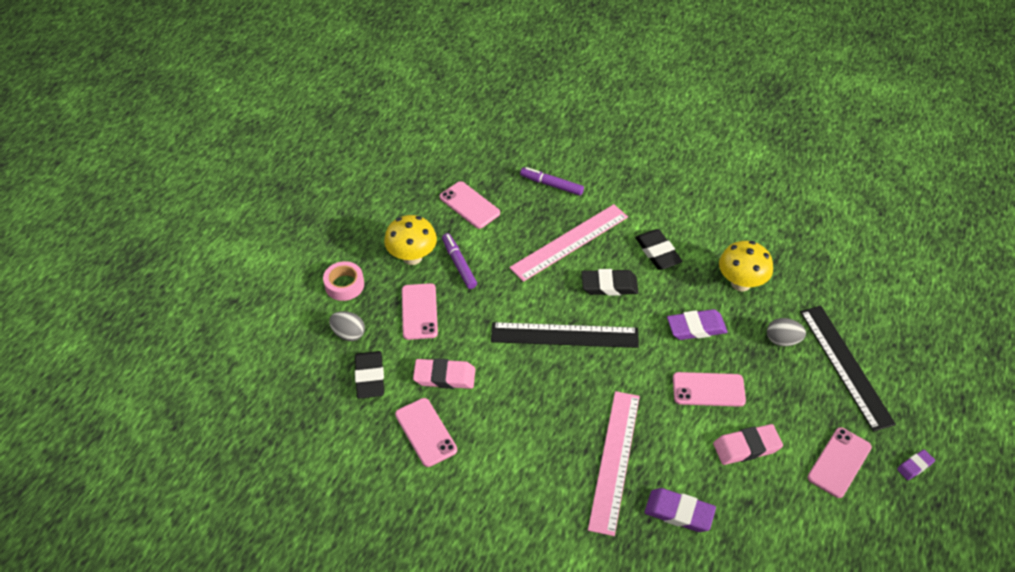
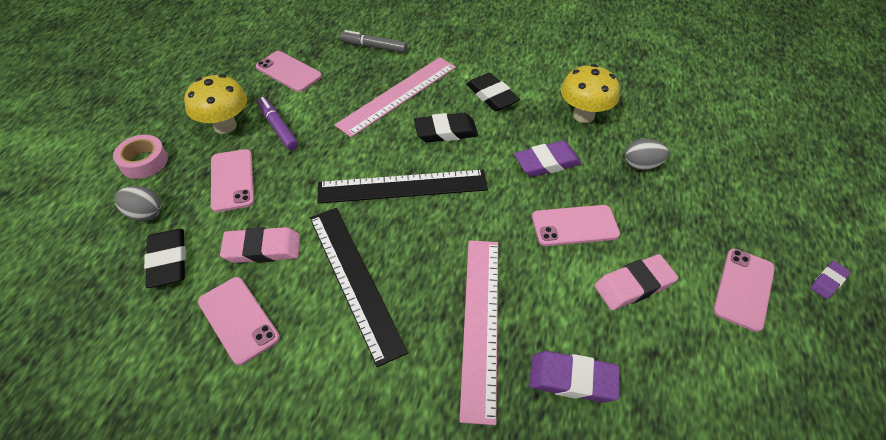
camera: 10 degrees left, 0 degrees up
(551, 185) = (374, 47): purple marker -> grey marker
(845, 366) = (714, 183): black ruler -> black ruler (354, 280)

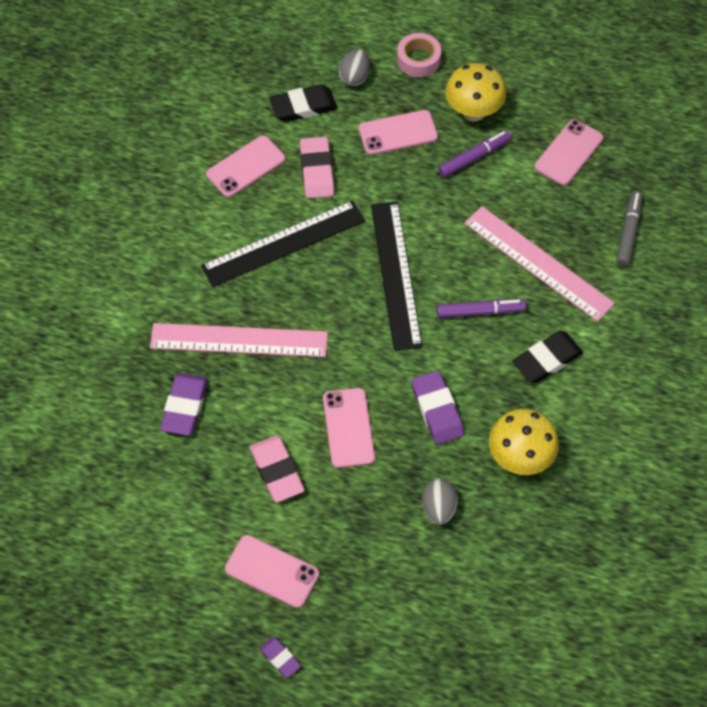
camera: 90 degrees right, 10 degrees up
(446, 131) = (480, 312): black eraser -> purple marker

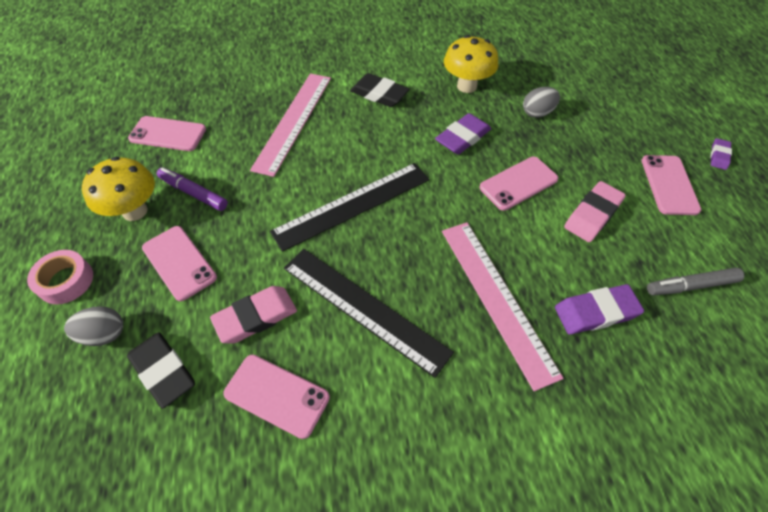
camera: 115 degrees left, 5 degrees down
(480, 312) = (359, 140): purple marker -> none
(628, 232) = (240, 83): grey marker -> grey marker (691, 286)

